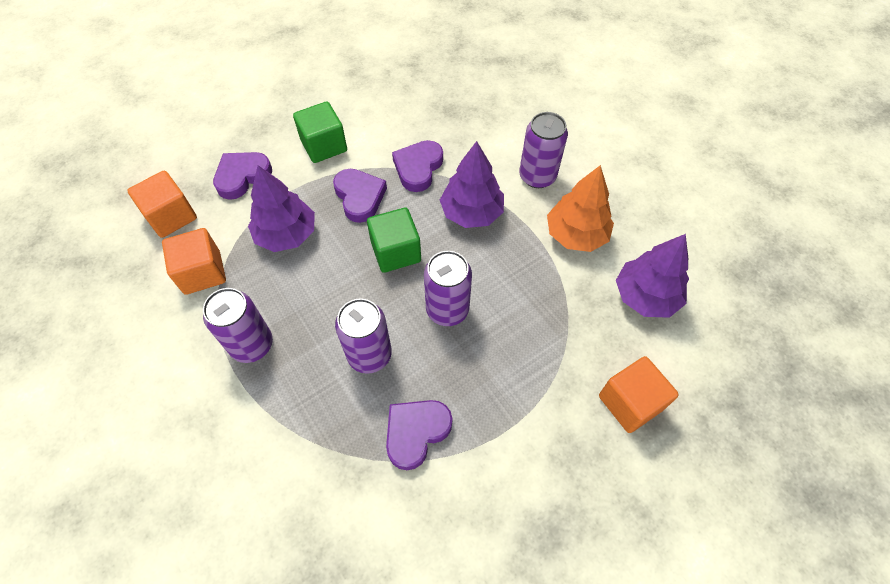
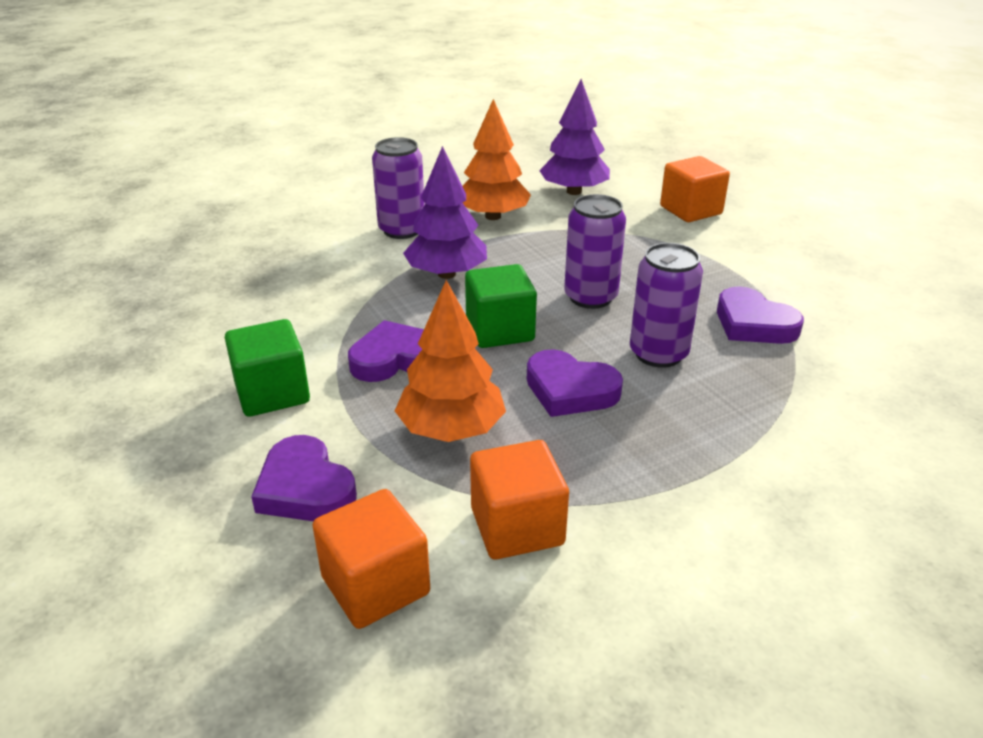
camera: 85 degrees left, 25 degrees down
(252, 345) = (654, 459): purple can -> none
(286, 234) = (451, 430): purple tree -> orange tree
(418, 168) = (356, 308): purple heart -> purple heart (570, 390)

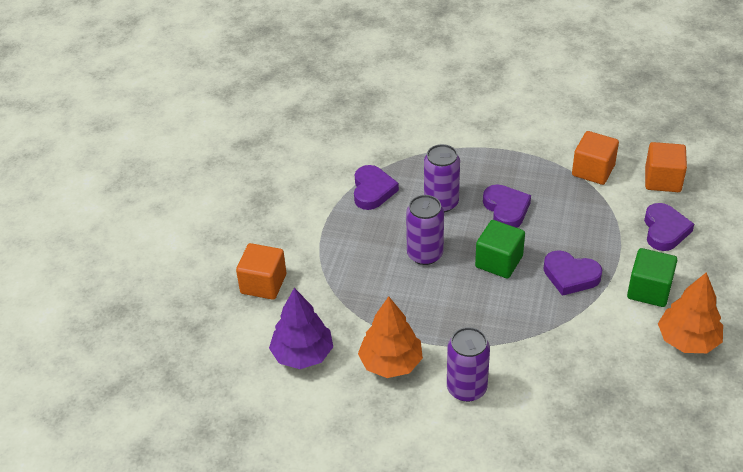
camera: 135 degrees left, 10 degrees up
(447, 274) = (482, 323): purple tree -> none
(451, 430) = (580, 221): orange tree -> orange tree (688, 340)

